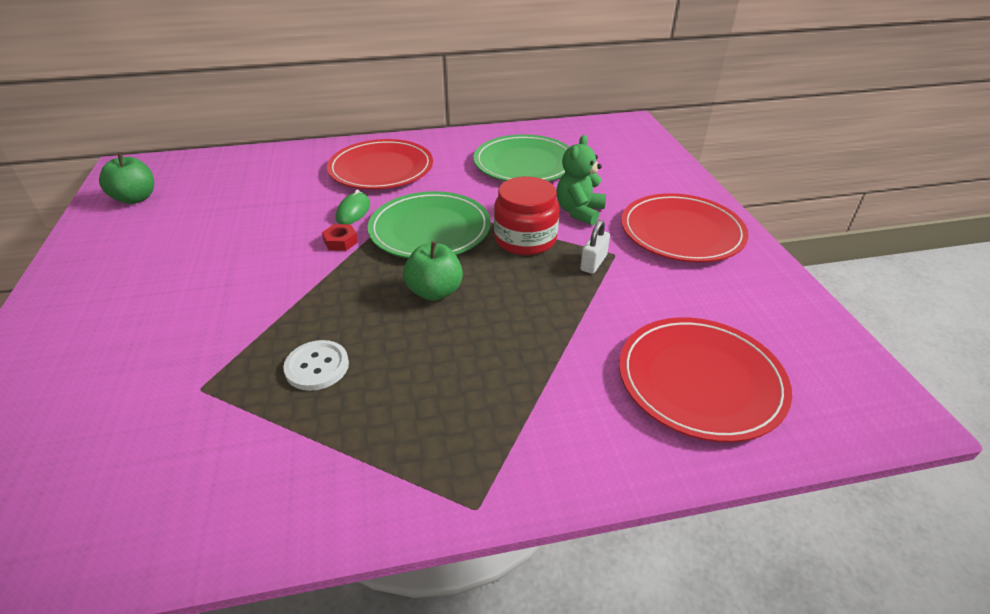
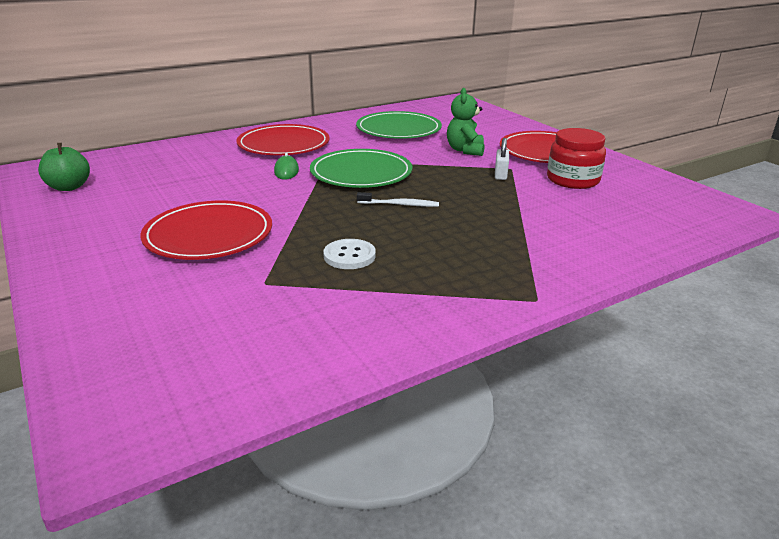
camera: 20 degrees left, 10 degrees down
(340, 242) = (294, 188): red nut -> none
(434, 292) = (399, 204): green apple -> white toothbrush
(525, 239) = (440, 169): red jar -> red jar (572, 180)
(700, 381) = (621, 219): red plate -> red plate (209, 235)

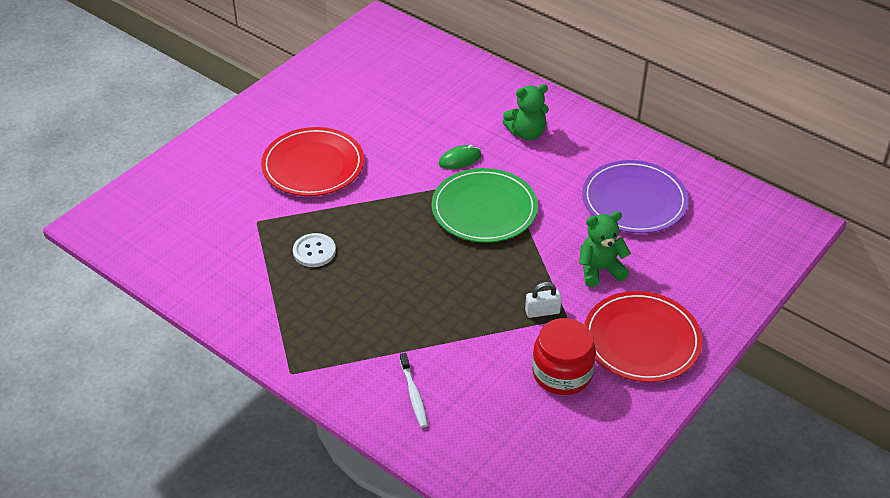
camera: 70 degrees right, 15 degrees up
(69, 187) = (356, 57): green apple -> none
(283, 144) = (526, 133): red plate -> green teddy bear
(398, 129) = (634, 200): green plate -> purple plate
(399, 204) = (424, 255): white toothbrush -> white toothbrush (414, 394)

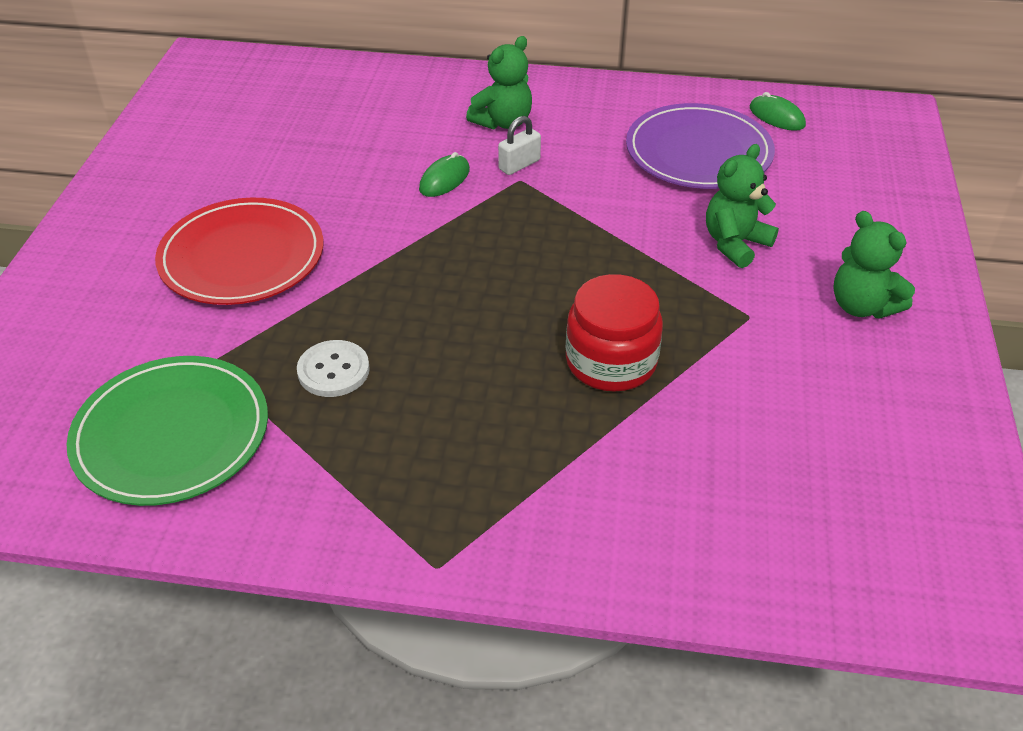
camera: 30 degrees left, 0 degrees up
(414, 394) = (647, 511): white toothbrush -> none
(484, 209) = (527, 226): green plate -> green plate (171, 434)
(542, 311) = (714, 322): white padlock -> white padlock (519, 165)
(562, 373) = (810, 389): red jar -> red jar (611, 362)
(641, 340) = (862, 306): red plate -> green teddy bear
(712, 195) = (776, 117): none -> green mouse

